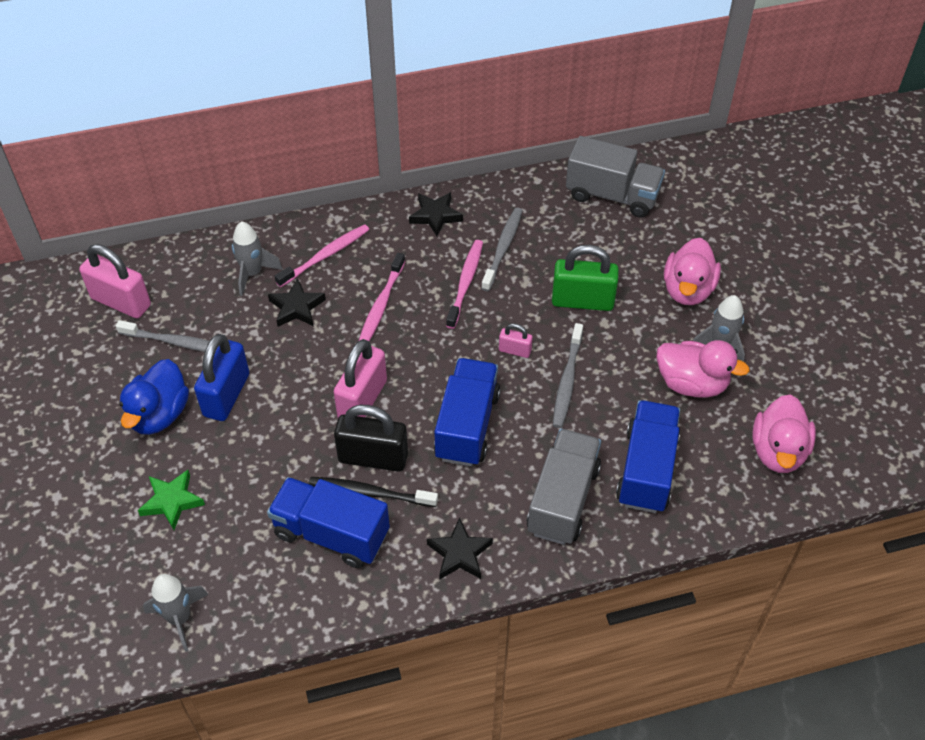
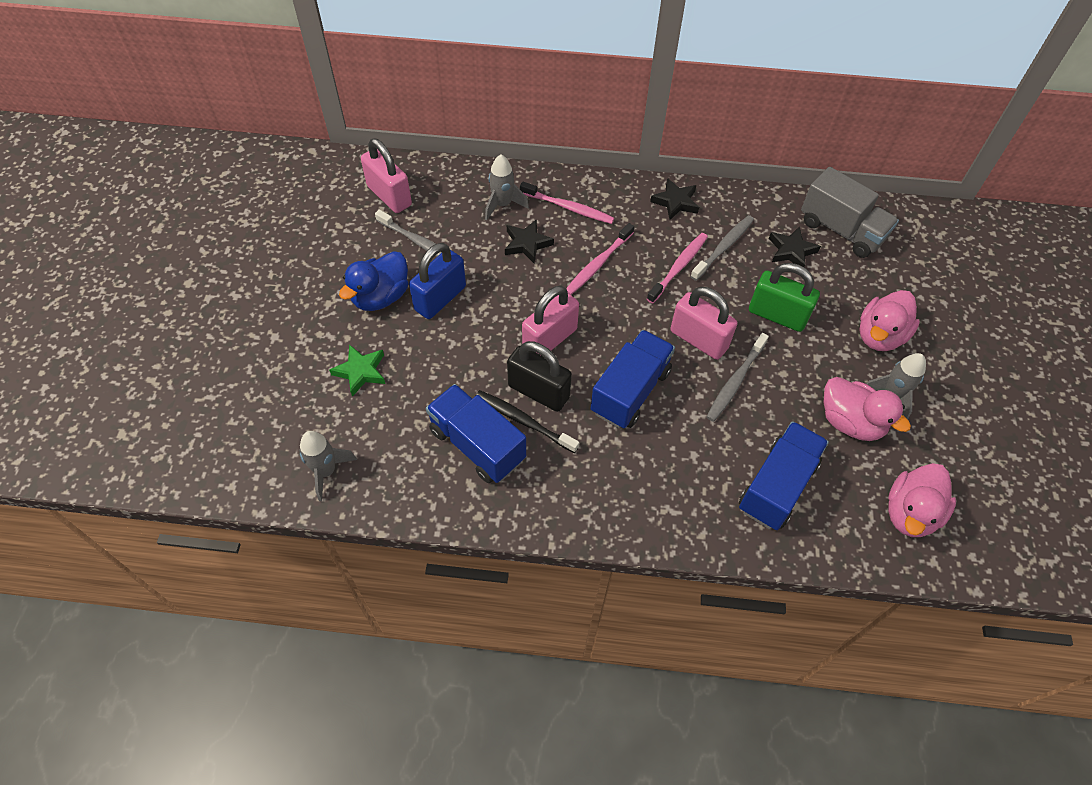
camera: 20 degrees right, 5 degrees up
(326, 255) = (569, 208): pink toothbrush -> pink toothbrush turned 45 degrees clockwise
(459, 553) = (579, 501): black star -> black star (791, 251)
(515, 350) = (698, 339): pink padlock -> pink padlock, size x2.00
(562, 499) = (689, 486): grey truck -> none

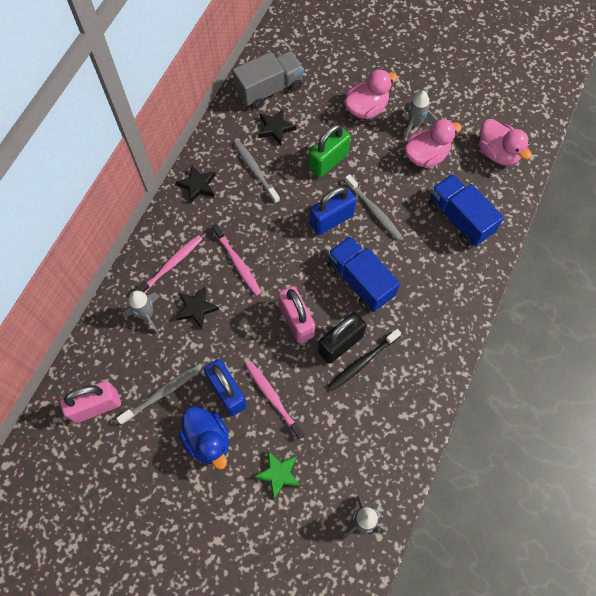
camera: 70 degrees left, 10 degrees up
(477, 445) = (372, 401): blue truck -> none
(679, 267) = (262, 207): pink toothbrush -> pink toothbrush (273, 398)
(698, 339) = (331, 220): pink padlock -> blue padlock
(879, 336) = (366, 108): pink duck -> pink duck turned 90 degrees counterclockwise

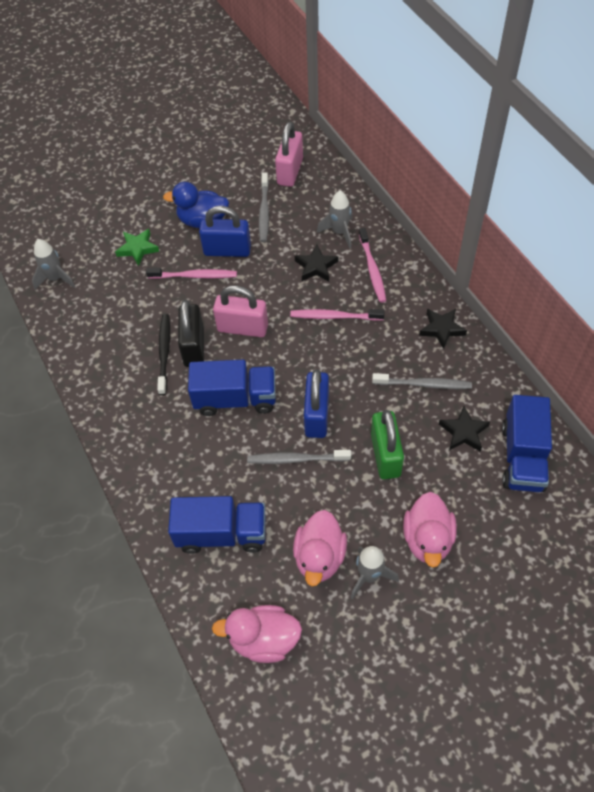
camera: 130 degrees right, 10 degrees down
(269, 89) = (522, 457): grey truck -> blue truck

